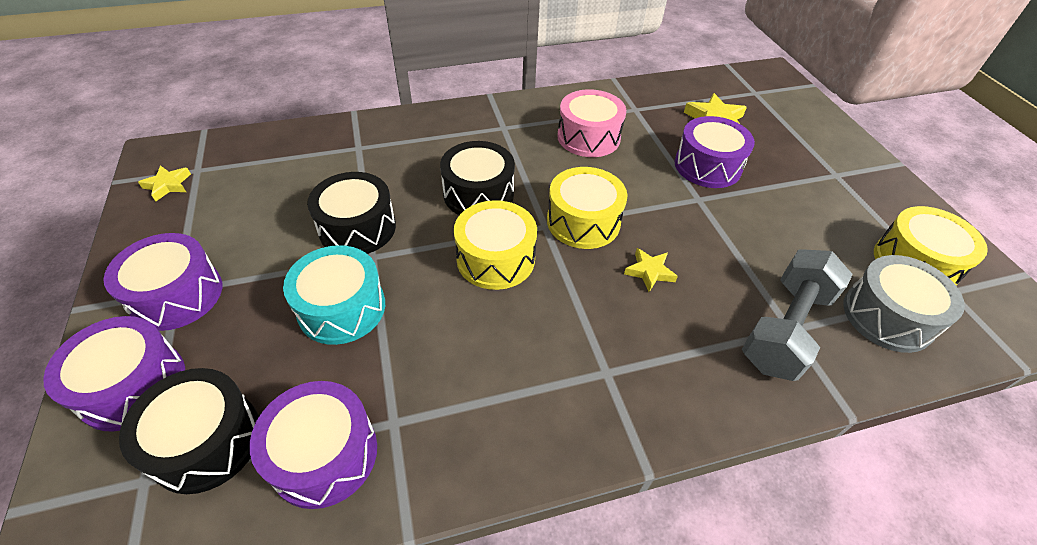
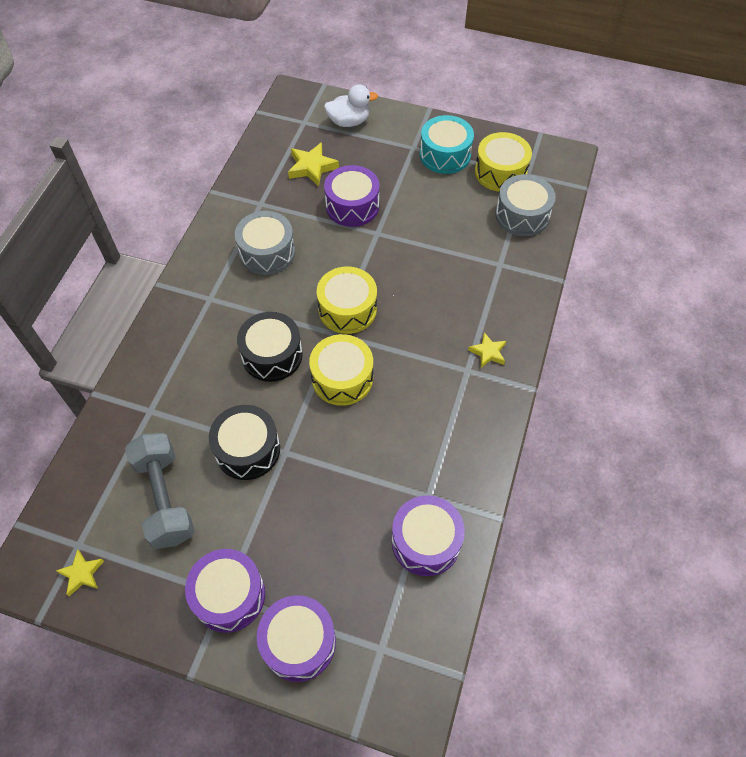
camera: 55 degrees left, 10 degrees up
(206, 441) = (374, 605): black drum -> none
(342, 308) = (319, 490): turquoise drum -> turquoise drum (445, 155)
(588, 137) = (267, 252): pink drum -> grey drum
(649, 272) = (414, 301): yellow star -> yellow star (488, 352)
(785, 328) = (497, 266): grey dumbbell -> grey dumbbell (165, 498)
(798, 118) = (349, 121): none -> white duck

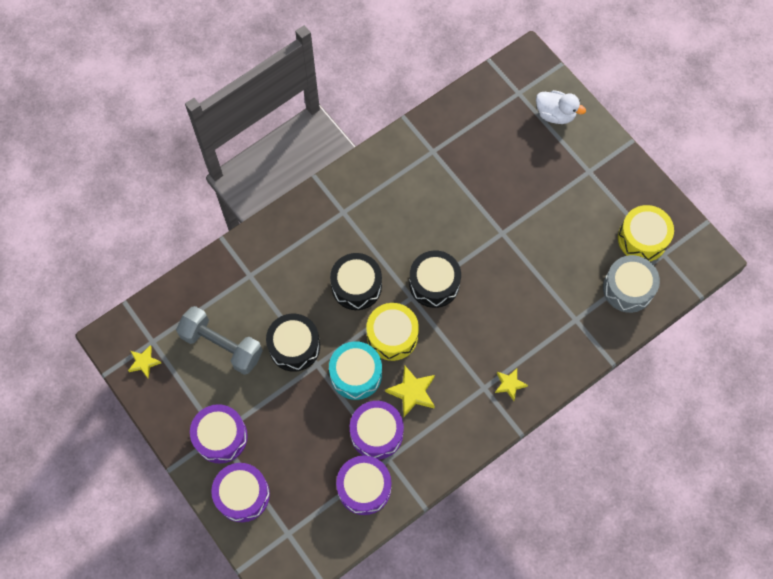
camera: 35 degrees right, 10 degrees up
(165, 498) = (222, 345): grey dumbbell -> grey dumbbell turned 75 degrees counterclockwise
(267, 252) = (409, 198): grey drum -> none
(312, 167) = (494, 141): yellow star -> yellow star (412, 392)
(347, 309) = (434, 284): yellow drum -> black drum
(352, 206) = (500, 197): purple drum -> purple drum (376, 433)
(445, 155) = (609, 194): turquoise drum -> turquoise drum (356, 374)

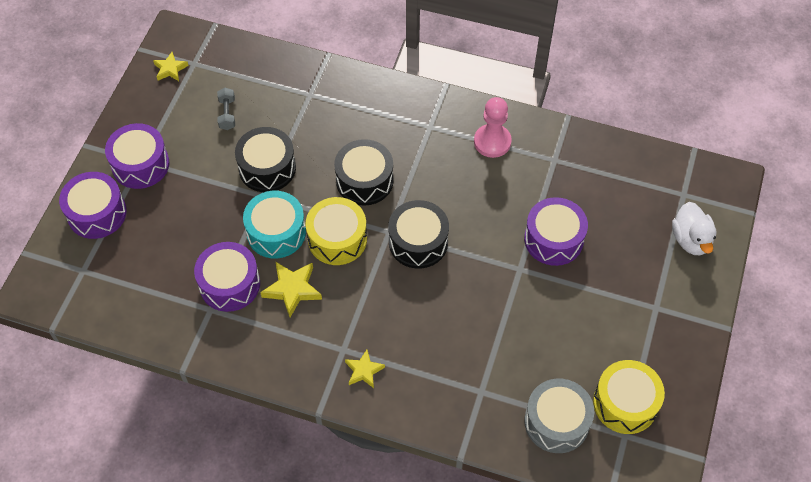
camera: 55 degrees right, 10 degrees down
(222, 345) = (227, 114): grey dumbbell -> grey dumbbell, size x0.47
(364, 487) = (168, 306): purple drum -> purple drum (553, 239)
(387, 180) = (492, 142): none -> pink pawn

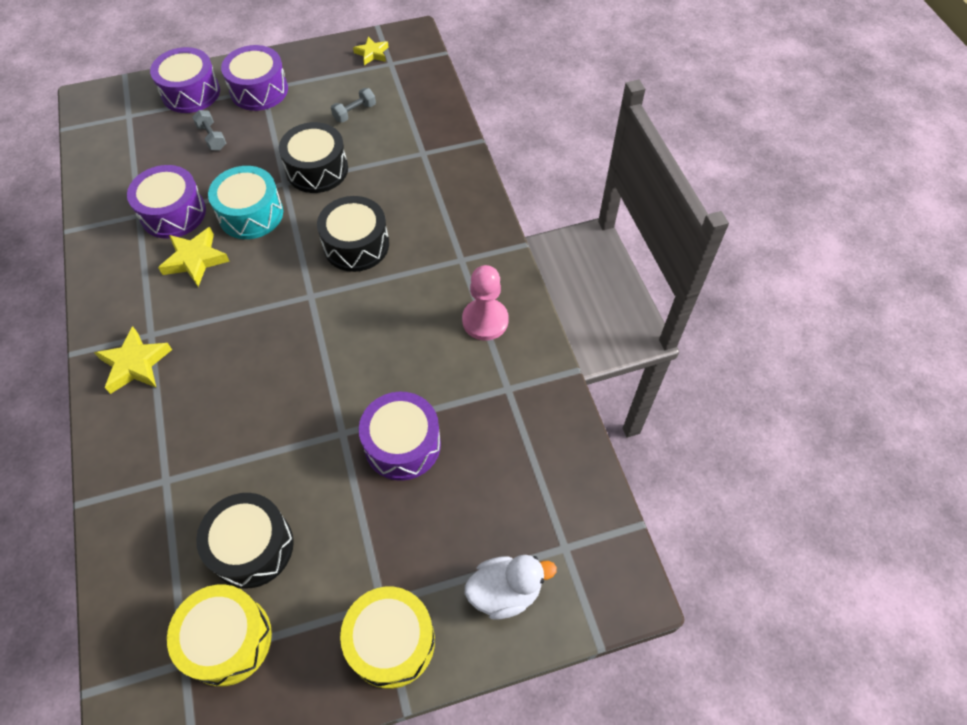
camera: 55 degrees right, 0 degrees up
(166, 221) = (212, 137): none -> grey dumbbell
(337, 239) = (274, 261): yellow drum -> yellow drum (391, 642)
(364, 370) = (135, 364): yellow star -> yellow star, size x1.55
(418, 242) = (314, 326): black drum -> black drum (252, 547)
(556, 422) = (164, 577): grey drum -> none
(691, 240) = (505, 591): white duck -> white duck turned 150 degrees counterclockwise

